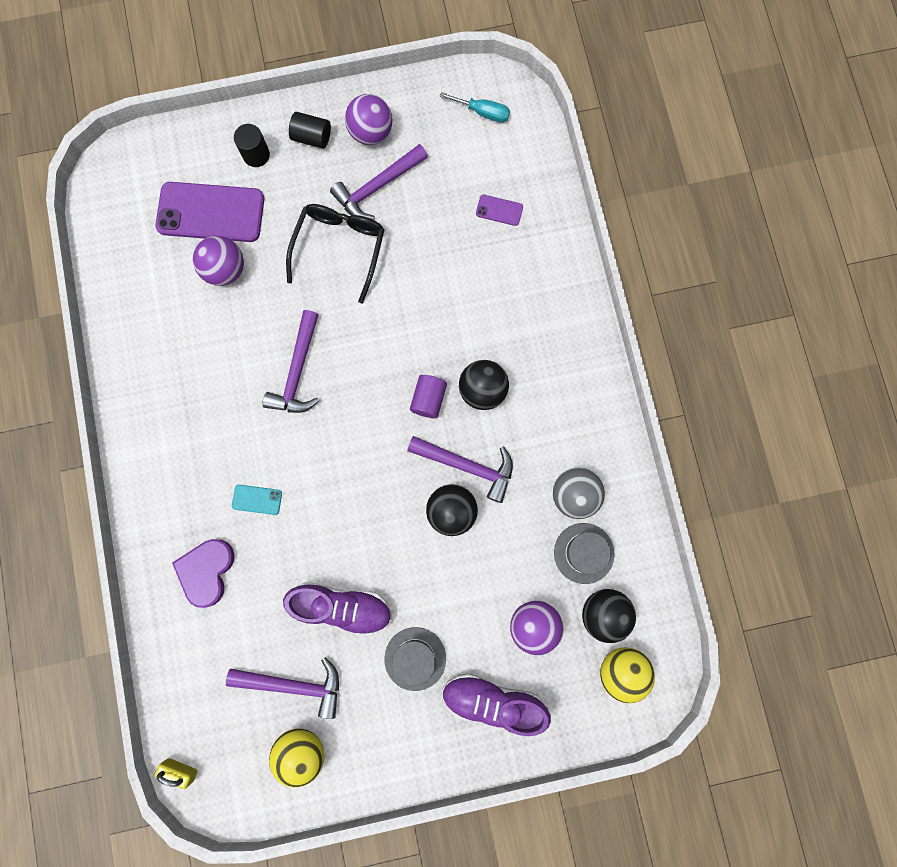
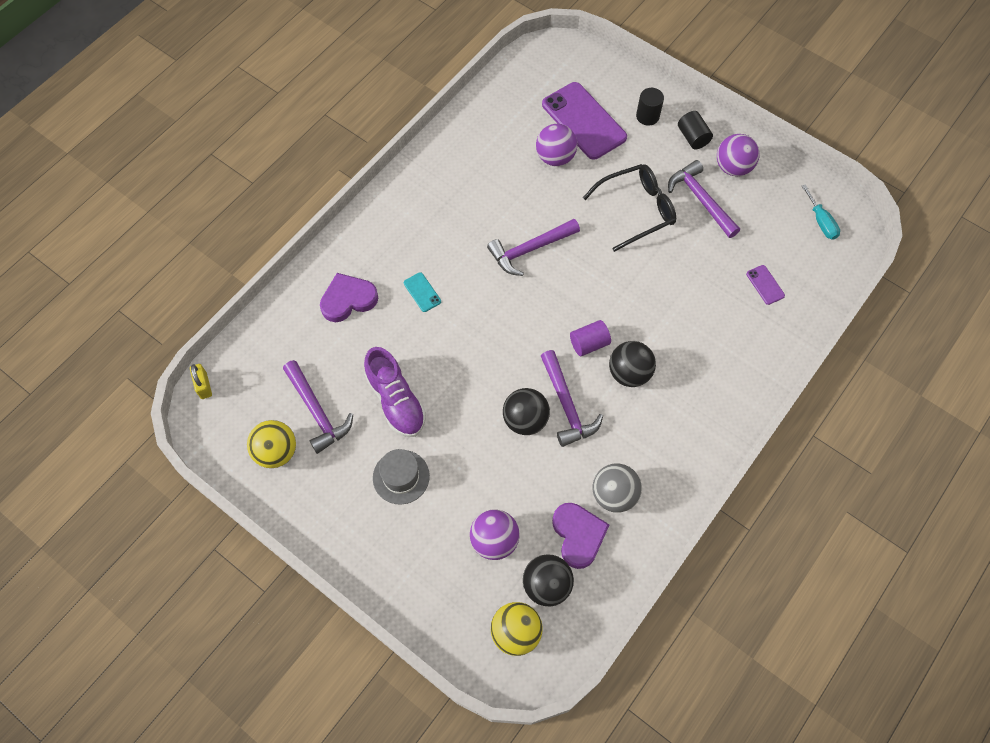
camera: 50 degrees right, 15 degrees down
(377, 187) = (701, 200): purple hammer -> purple hammer turned 45 degrees clockwise
(493, 701) = (415, 555): purple shoe -> none
(584, 553) = (578, 535): grey hat -> purple heart

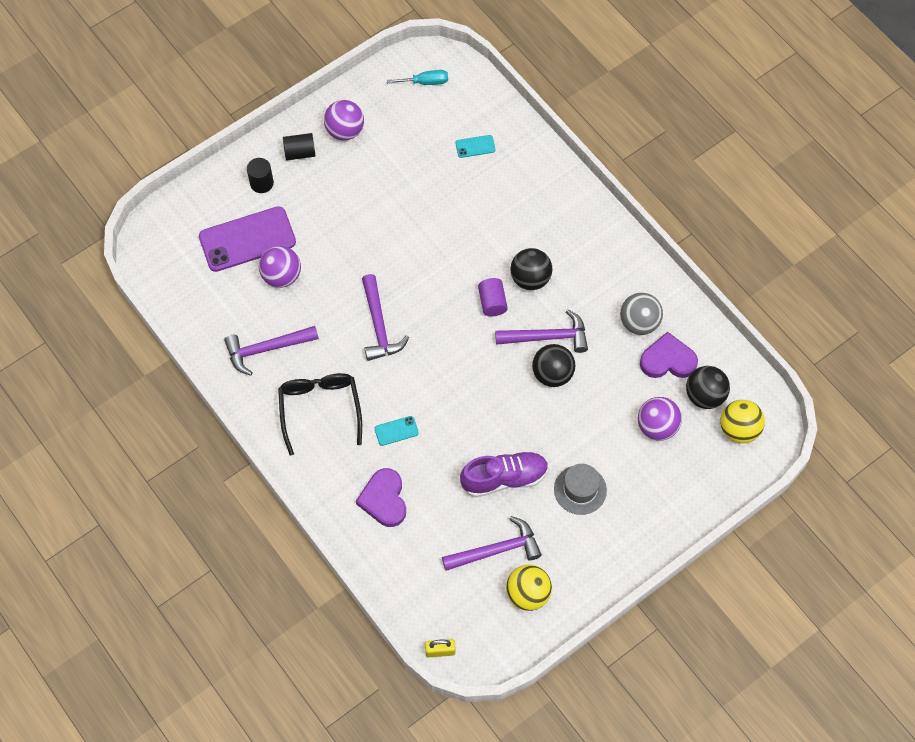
camera: 75 degrees left, 0 degrees up
(636, 210) = (365, 224): black glasses -> black glasses (320, 410)
(701, 200) = (371, 168): purple hammer -> purple hammer (267, 349)
(765, 285) = (475, 146): purple phone -> turquoise phone

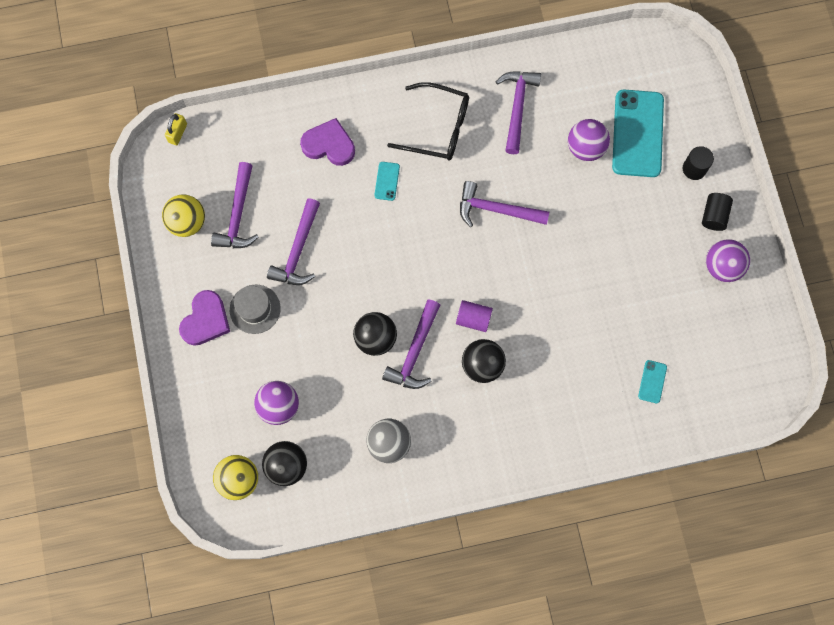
camera: 115 degrees right, 10 degrees up
(247, 239) = (638, 133): purple phone -> turquoise phone
(425, 82) = (749, 367): turquoise screwdriver -> none
(504, 478) = (298, 250): purple shoe -> purple hammer
(668, 360) = (338, 450): purple heart -> purple heart (206, 320)

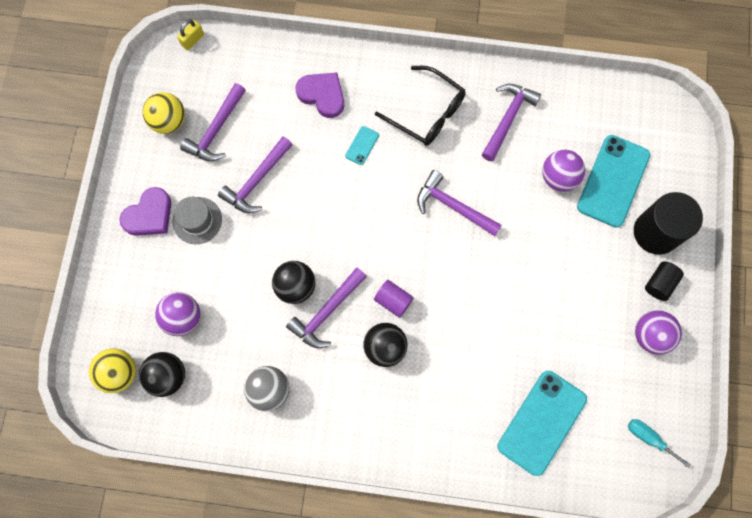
camera: 20 degrees right, 0 degrees up
(652, 381) = (542, 422): turquoise phone -> turquoise phone, size x2.31
(694, 169) = (656, 232): black cylinder -> black cylinder, size x1.90
(753, 361) = (649, 438): none -> turquoise screwdriver

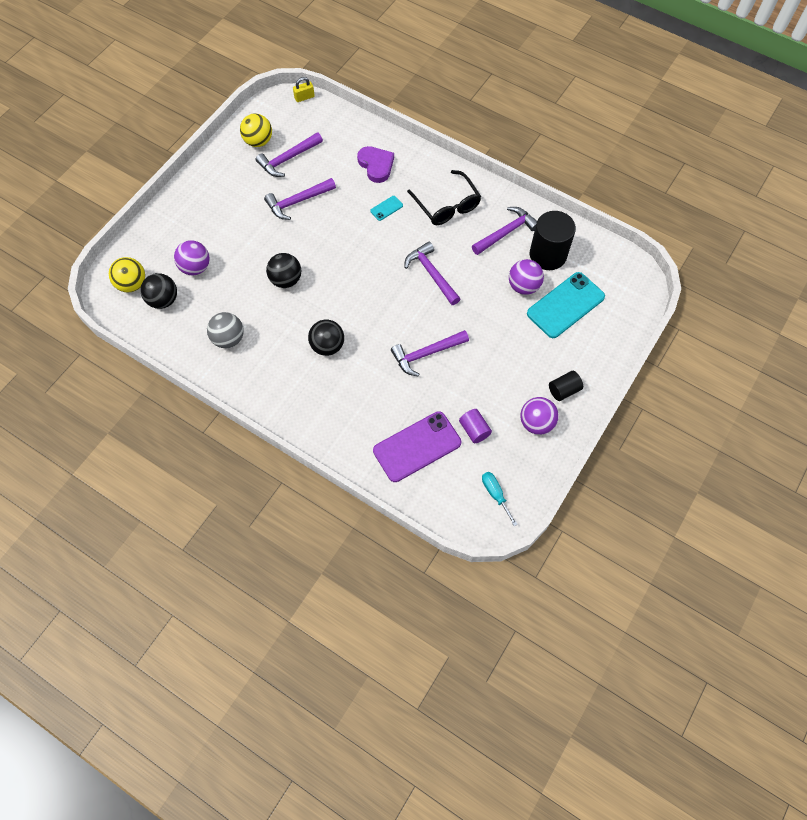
camera: 25 degrees right, 10 degrees down
(149, 215) = (210, 194): purple heart -> none
(197, 220) = (241, 210): grey hat -> none
(327, 312) = (298, 305): purple hammer -> purple hammer (426, 354)
(393, 301) = (351, 318): purple cylinder -> purple cylinder (474, 430)
(542, 422) = (417, 447): turquoise phone -> purple phone
(656, 232) = (580, 354): black cylinder -> black cylinder (548, 255)

